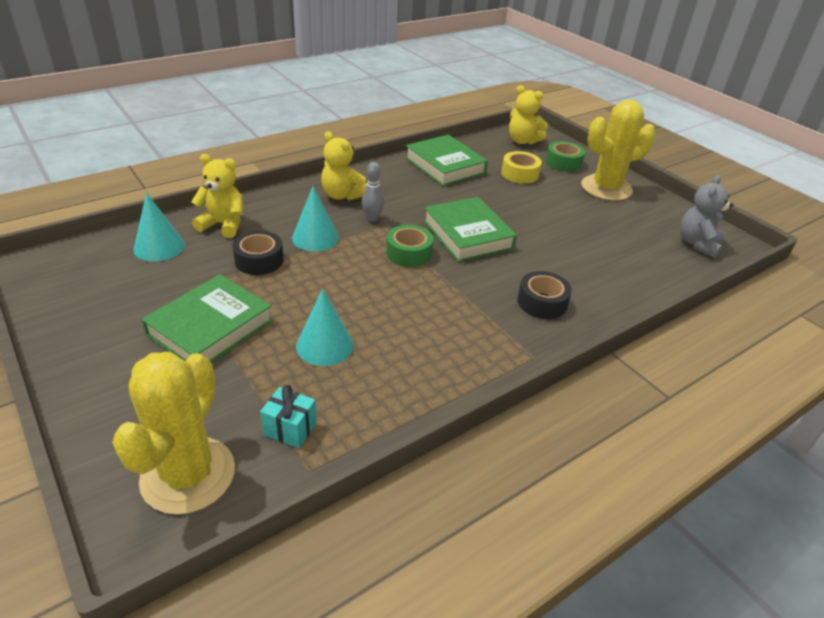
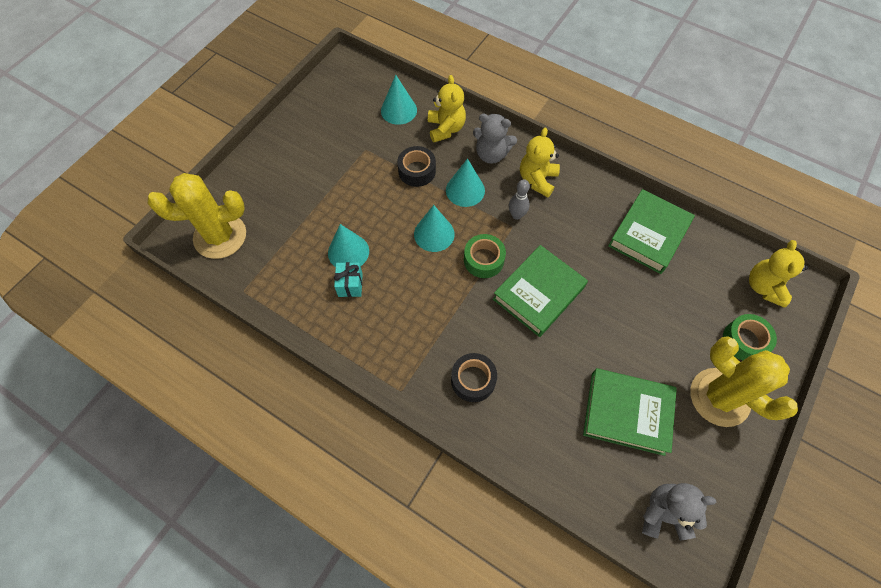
camera: 70 degrees right, 25 degrees up
(210, 327) = (334, 182): green book -> green book (627, 413)
(287, 209) = (491, 154): none -> grey teddy bear
(290, 429) = (270, 267): turquoise gift -> turquoise gift (350, 285)
(352, 274) = (434, 234): none -> turquoise cone
(520, 174) = (684, 304): yellow tape -> none

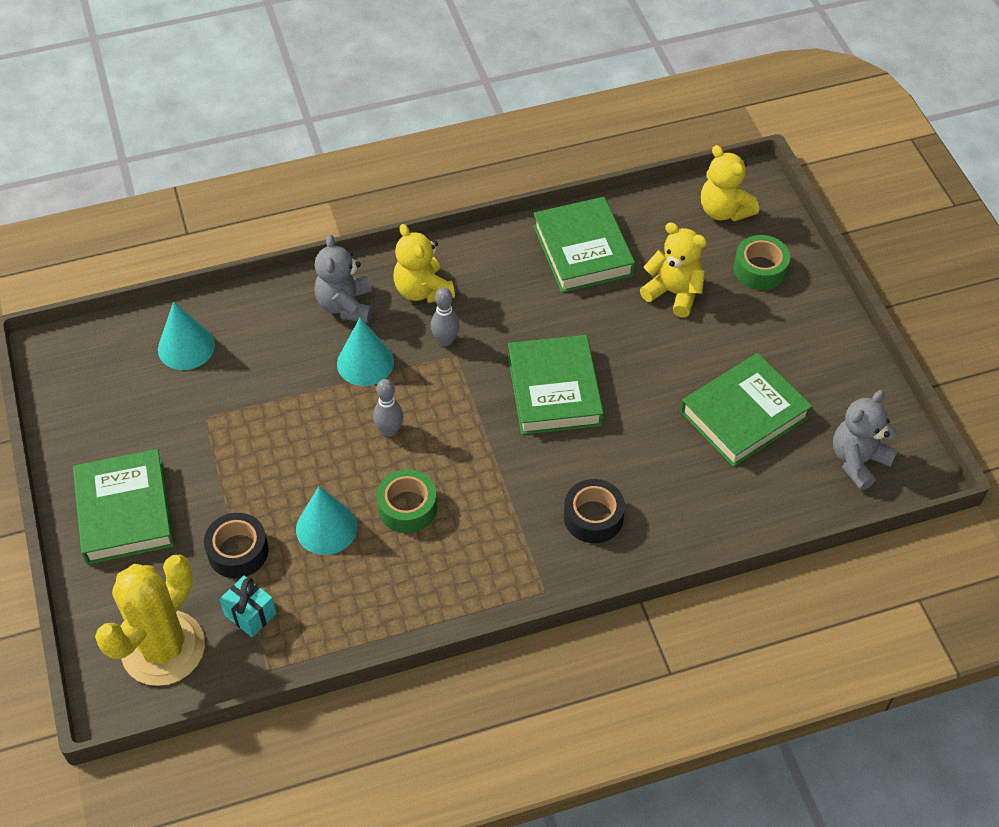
camera: 50 degrees left, 10 degrees down
(283, 160) = (125, 511): none -> green book
(350, 285) = (371, 554): turquoise gift -> turquoise gift (250, 614)
(417, 171) = (291, 389): black tape -> black tape (238, 551)
(434, 234) = (389, 430): turquoise cone -> grey bowling pin
(446, 128) = (264, 321): yellow teddy bear -> yellow teddy bear (674, 293)
(483, 260) = (468, 409): green tape -> green tape (407, 507)
(491, 154) = (346, 305): grey teddy bear -> grey teddy bear turned 120 degrees clockwise
(719, 397) = (793, 333): yellow cactus -> none

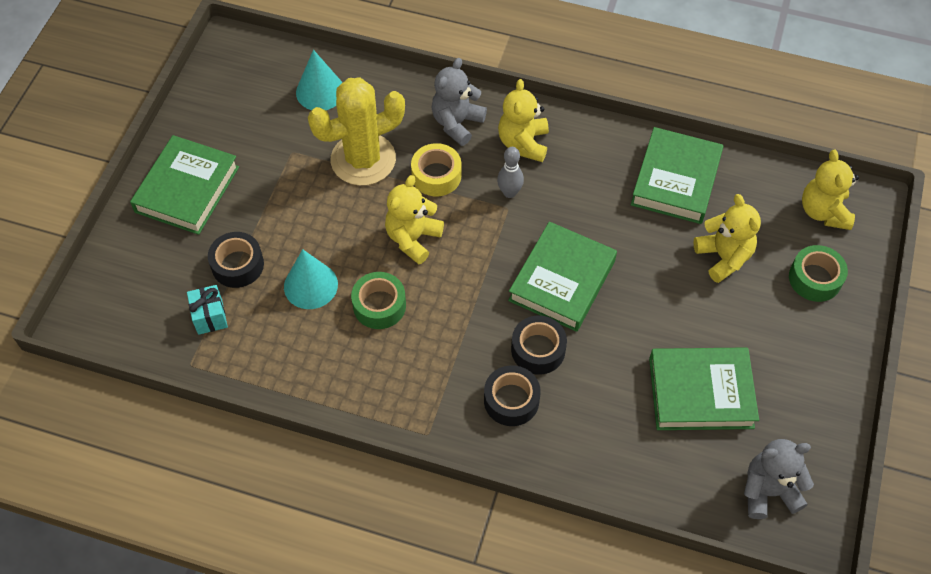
camera: 35 degrees right, 5 degrees up
(163, 648) = (136, 304): yellow cactus -> yellow cactus (363, 159)
(365, 362) = (436, 175): turquoise cone -> yellow tape
(389, 430) = (413, 238): grey bowling pin -> yellow teddy bear
(581, 461) = (538, 350): none -> black tape

